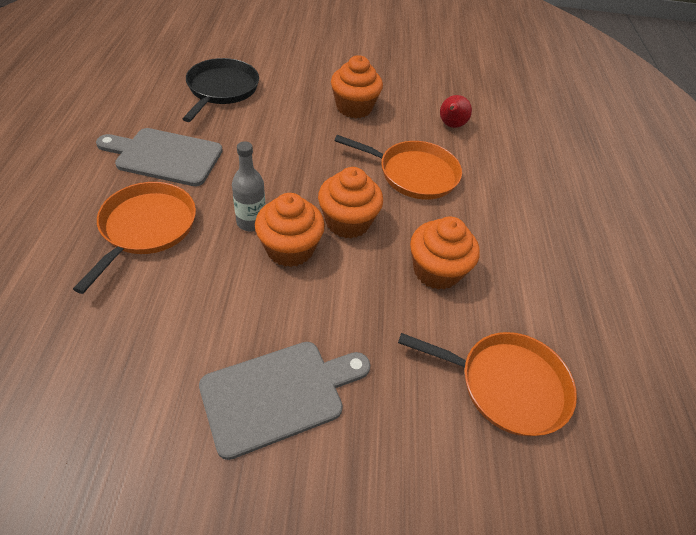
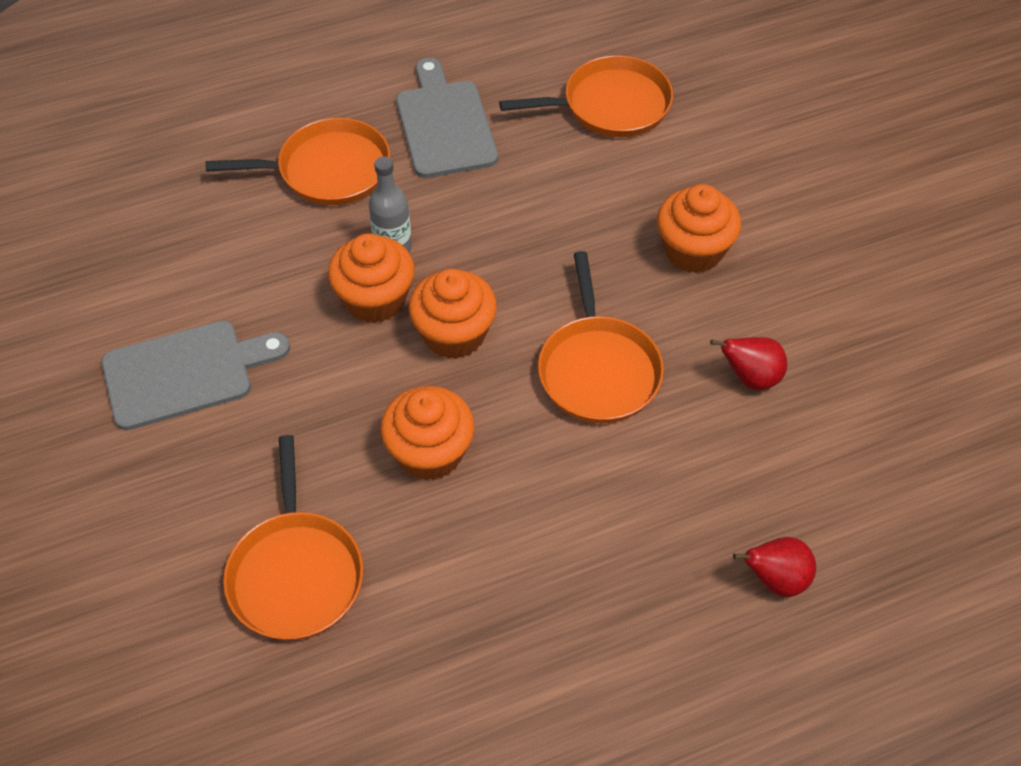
camera: 70 degrees right, 5 degrees up
(221, 89) = (611, 105): black pan -> orange pan
(279, 394) = (185, 373): grey cutting board -> grey cutting board turned 60 degrees counterclockwise
(577, 170) = (775, 580): none -> red pear

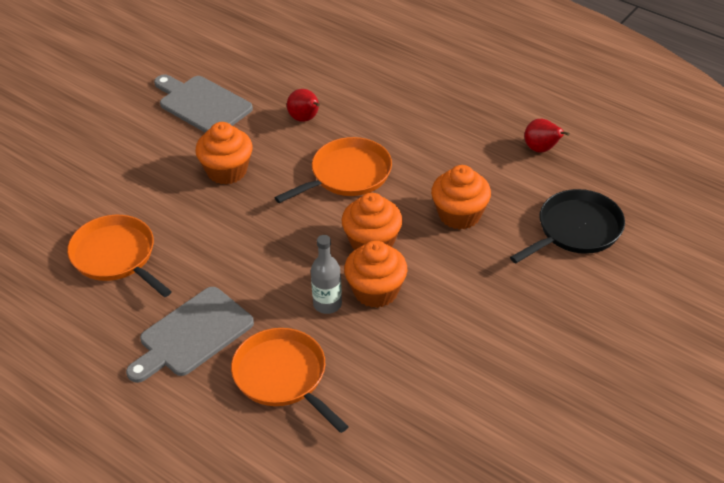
camera: 120 degrees left, 10 degrees down
(185, 373) = (507, 351): grey cutting board -> grey cutting board (202, 104)
(295, 574) = (576, 230): orange pan -> black pan
(775, 580) = (419, 74): red pear -> red pear (541, 149)

